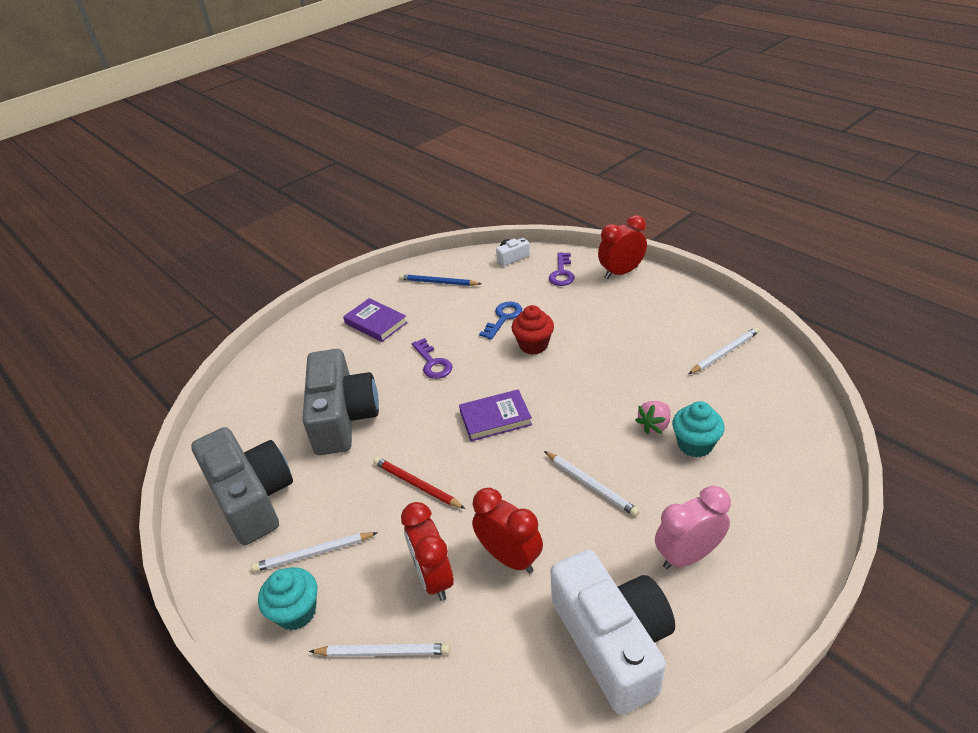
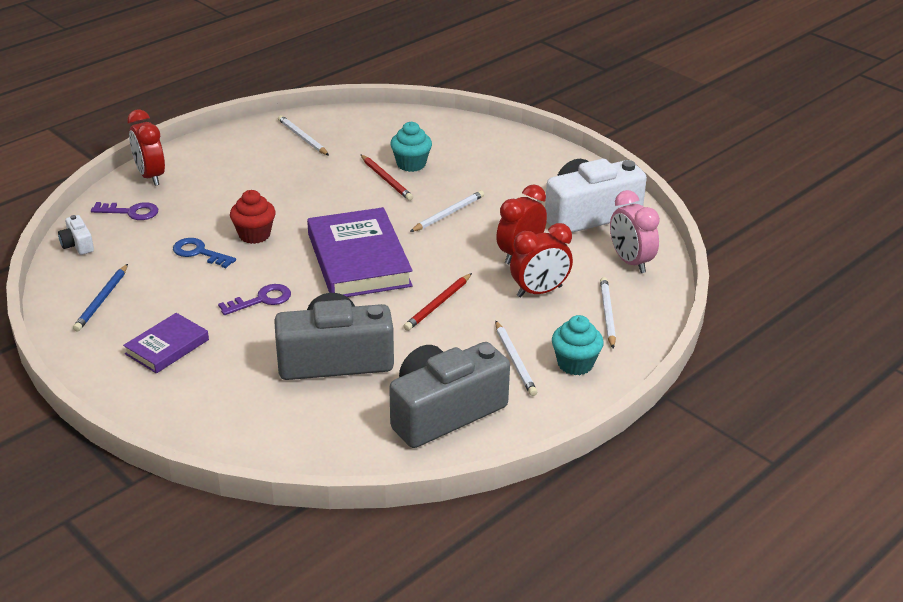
camera: 95 degrees left, 5 degrees down
(495, 418) = (359, 260): purple book -> purple book, size x1.86
(654, 425) = (386, 179): pink strawberry -> red pencil
(687, 555) = (519, 179): pink clock -> pink clock (630, 262)

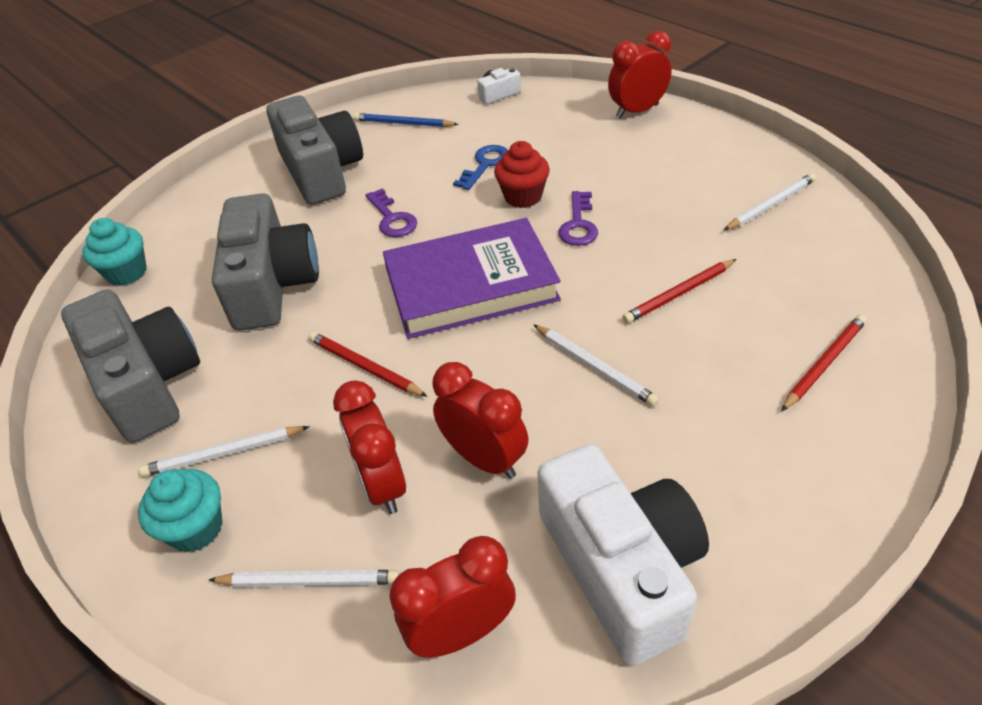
camera: 95 degrees right, 10 degrees up
(131, 212) = (561, 112): purple key -> purple key (578, 224)
(167, 347) = (321, 171): purple book -> grey camera
(411, 164) = (732, 316): turquoise cupcake -> turquoise cupcake (127, 272)
(454, 142) = (824, 364): none -> red pencil
(630, 262) = (461, 632): pink clock -> red clock

